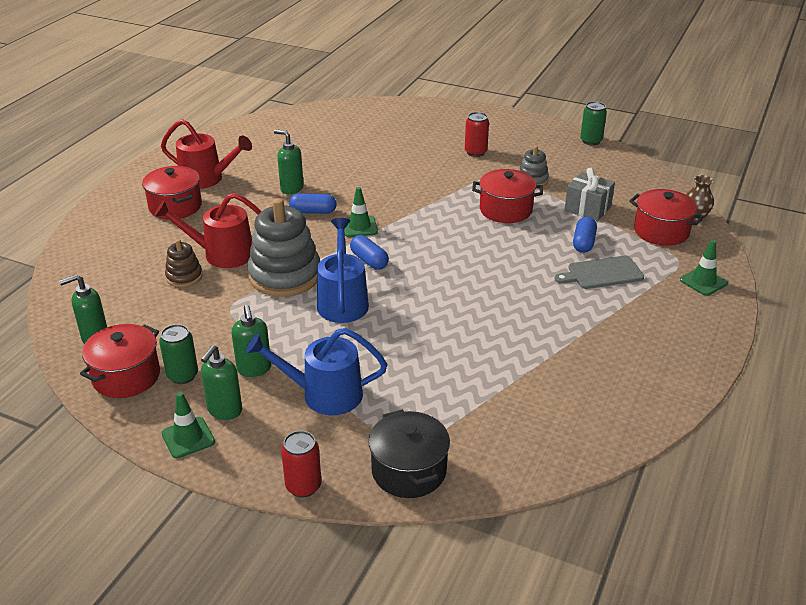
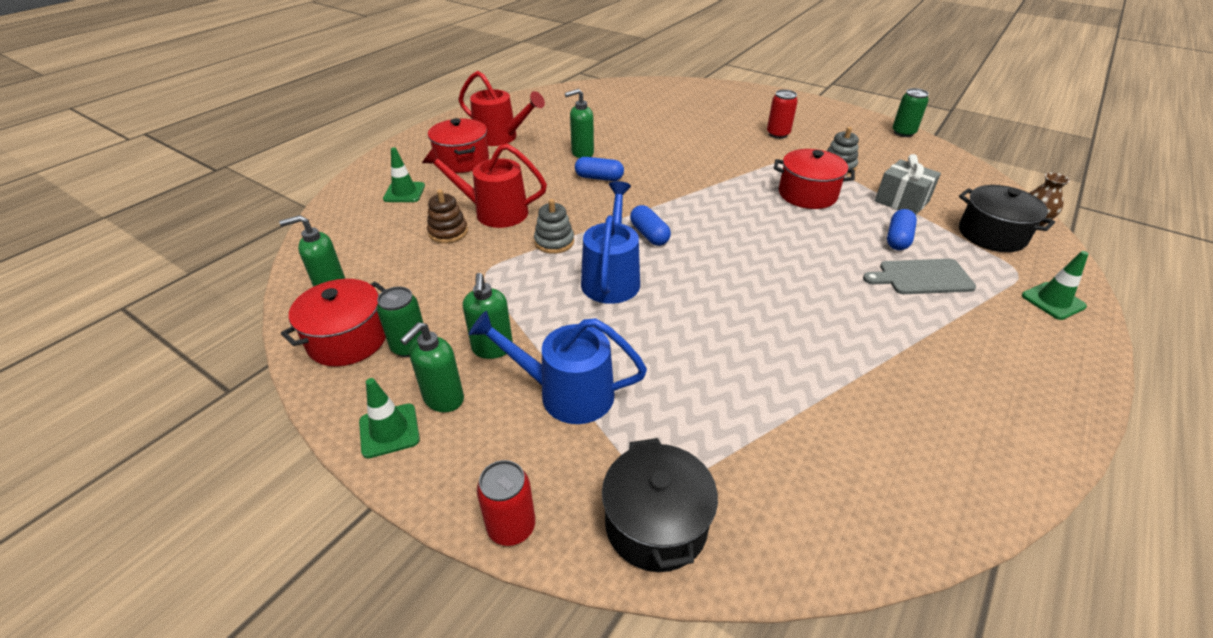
camera: 10 degrees right, 5 degrees up
(285, 276) = (554, 242): grey stacking toy -> grey stacking toy, size x0.50
(291, 188) = (582, 153): green soap dispenser -> green soap dispenser turned 60 degrees counterclockwise
(359, 227) = (645, 198): green traffic cone -> green traffic cone (404, 192)
(661, 231) = (992, 235): red pot -> black pot

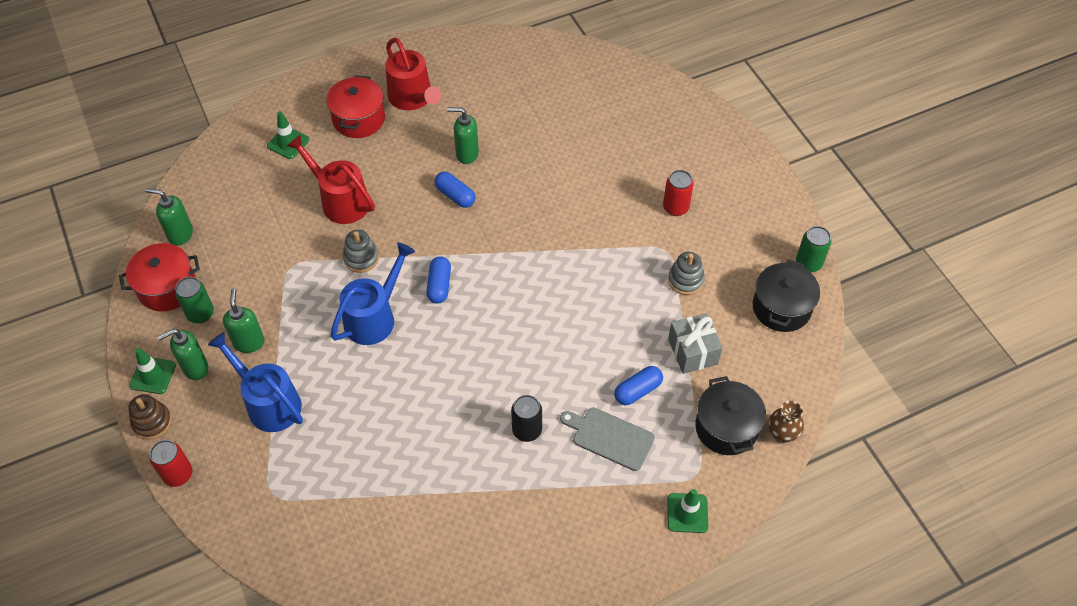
camera: 30 degrees right, 15 degrees up
(448, 232) = (292, 209): brown stacking toy -> brown stacking toy (152, 422)
(492, 349) = (249, 342): green soap dispenser -> green soap dispenser turned 150 degrees clockwise
(656, 524) = (252, 516): black pot -> black pot (781, 308)
(807, 194) = (616, 302): red pot -> none
(850, 302) = (527, 430): none -> black can

